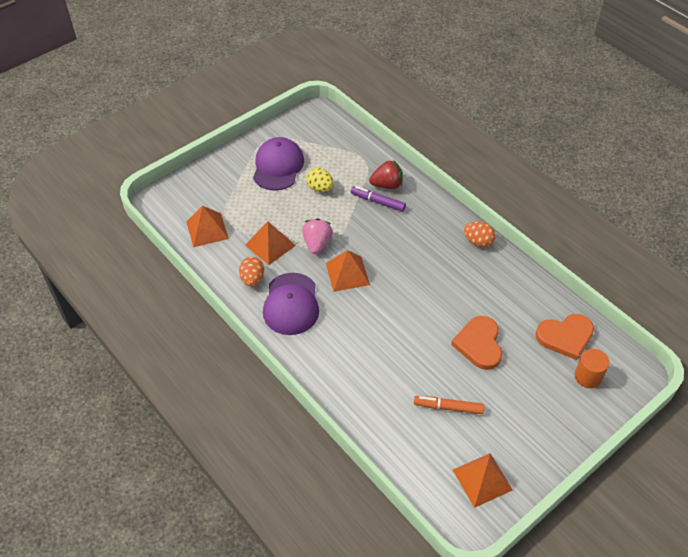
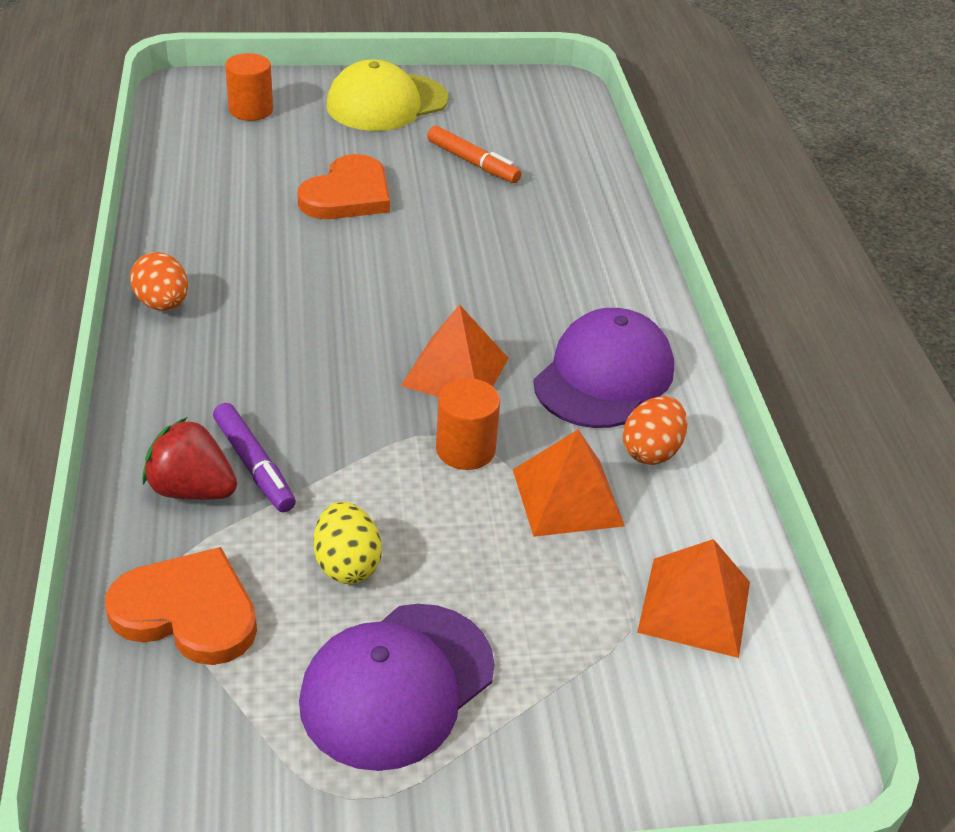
camera: 150 degrees left, 10 degrees down
(317, 244) = (465, 449): pink strawberry -> orange cylinder
(482, 479) = (503, 101): orange pyramid -> none
(536, 431) = (386, 103): none -> yellow cap
(565, 337) = (217, 149): orange heart -> orange heart (188, 611)

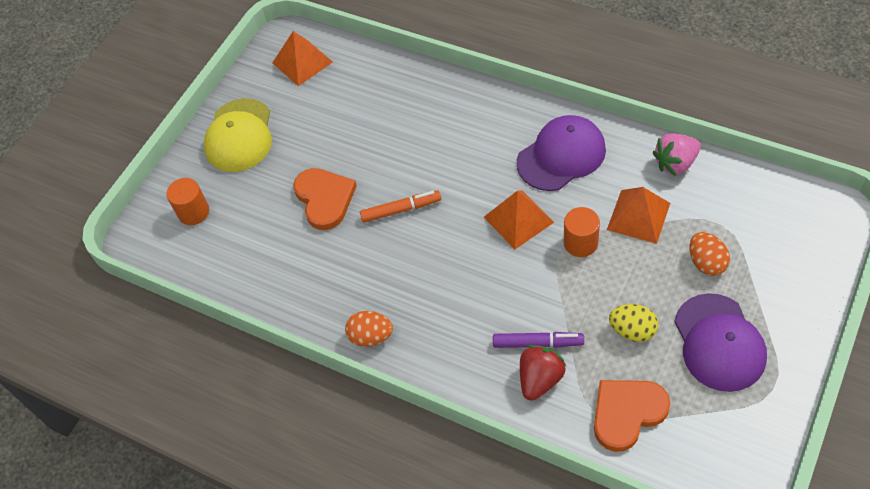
camera: 45 degrees left, 15 degrees up
(192, 489) = (540, 379): red strawberry -> red strawberry turned 150 degrees clockwise
(473, 163) = (335, 122): orange marker -> orange marker (401, 210)
(604, 376) = (561, 155): purple cap -> purple cap turned 75 degrees clockwise
(651, 451) = (627, 165): orange egg -> orange egg (706, 263)
(695, 606) = (733, 202): orange pyramid -> orange pyramid (302, 62)
(706, 506) = (675, 163): none -> pink strawberry

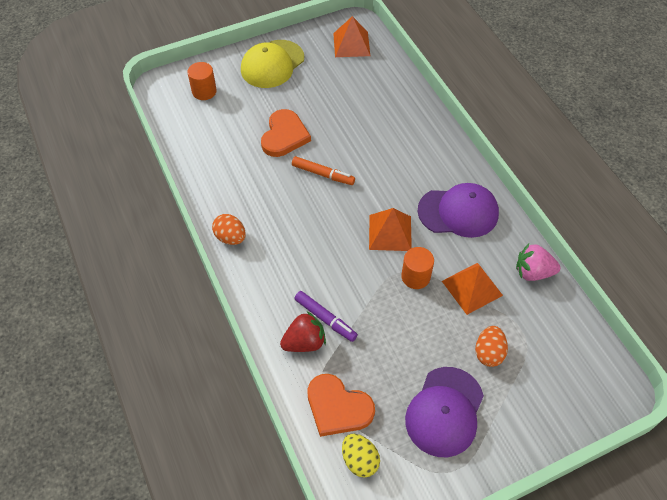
camera: 30 degrees right, 0 degrees up
(627, 413) = (338, 407): orange heart -> orange heart turned 150 degrees counterclockwise
(632, 330) = (394, 358): yellow egg -> yellow egg (359, 460)

